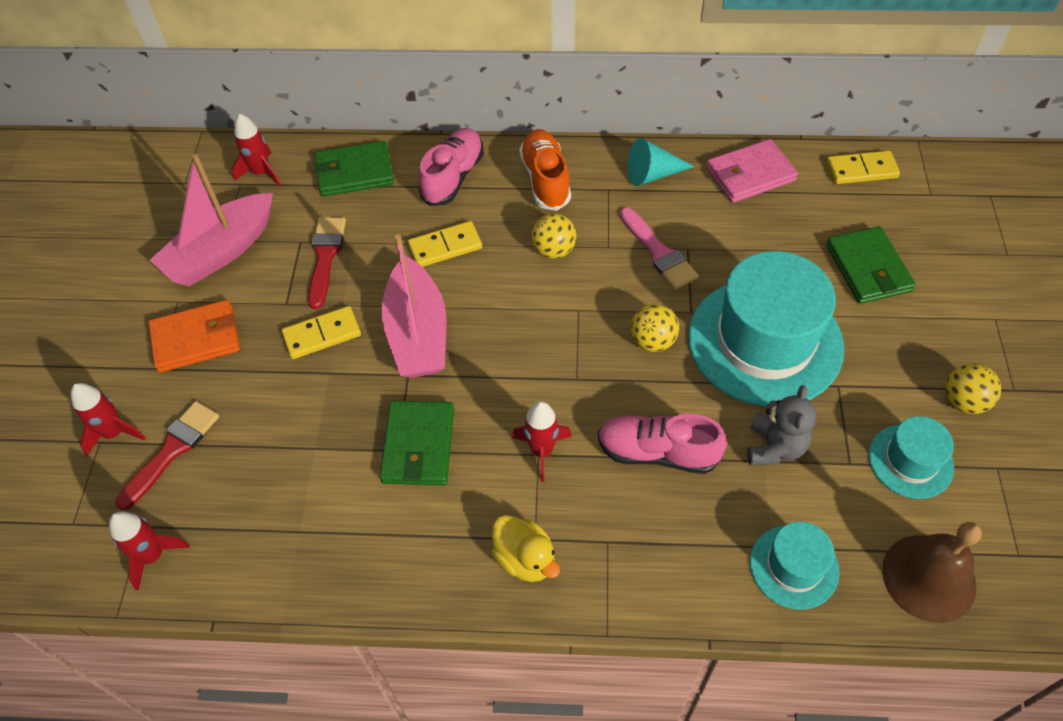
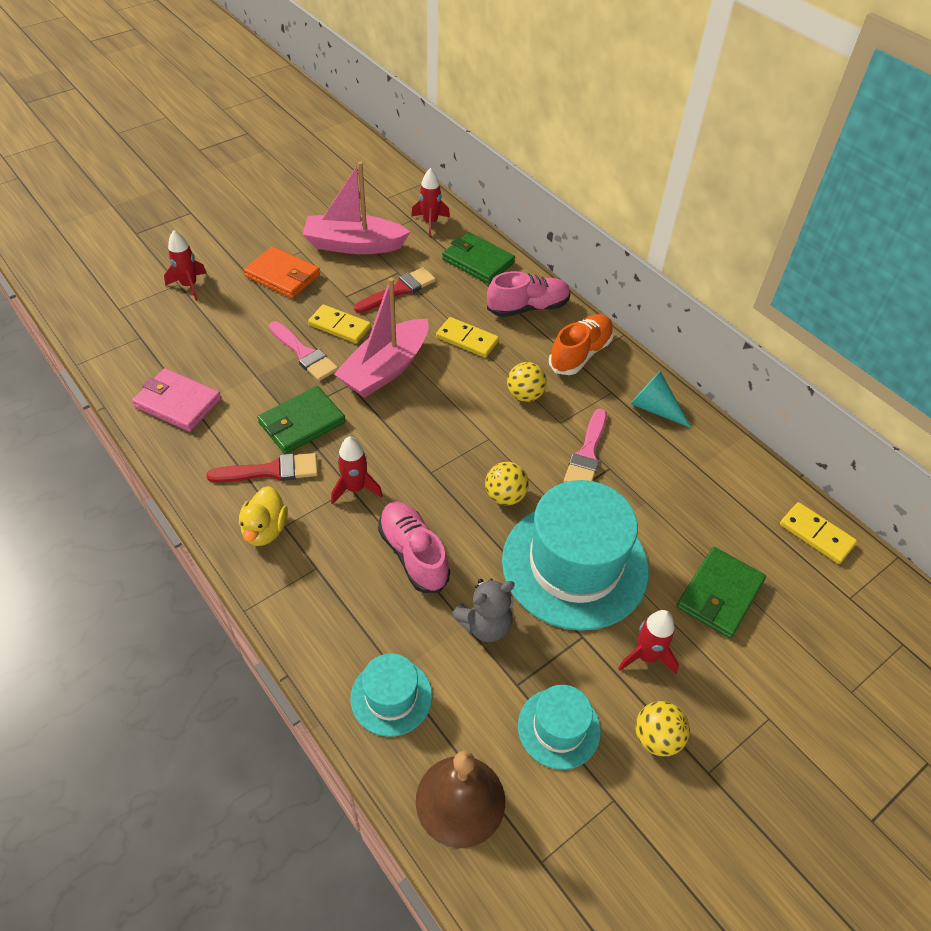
camera: 45 degrees right, 5 degrees down
(153, 556) = (125, 354): red rocket -> red rocket (646, 656)
(172, 450) = (199, 316): red brush -> red brush (271, 471)
(328, 387) = (304, 354): none -> pink brush
(750, 174) = (724, 465): pink wallet -> pink wallet (178, 403)

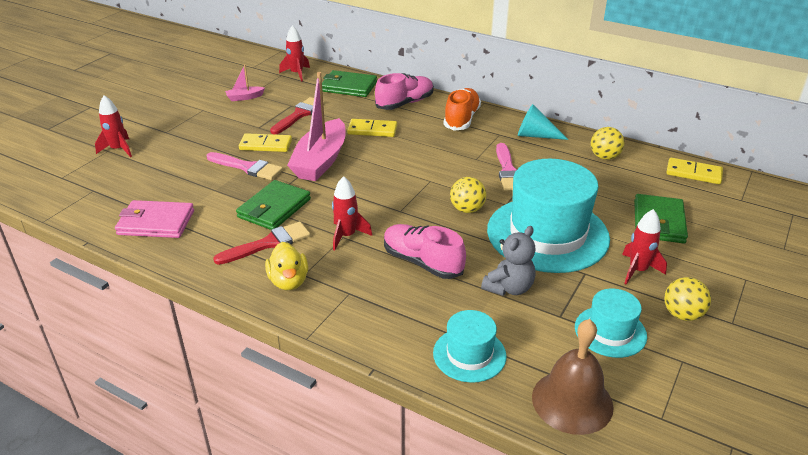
camera: 20 degrees left, 15 degrees down
(283, 276) = (197, 127): orange wallet -> none
(354, 245) = (244, 97): pink boat -> pink boat, size x0.44
(525, 395) = (438, 150): yellow ball -> yellow ball (604, 157)

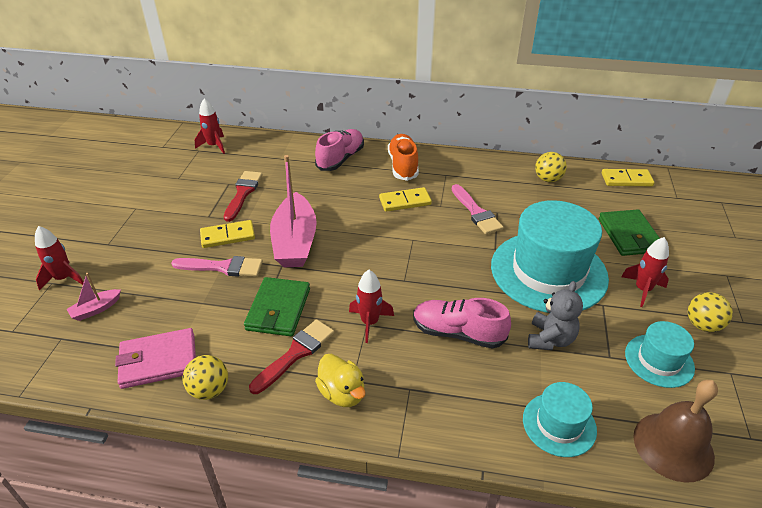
camera: 20 degrees left, 5 degrees up
(244, 97) = (174, 184): pink boat -> pink boat (96, 309)
(348, 87) = (275, 151): green wallet -> none
(372, 130) = (326, 195): yellow domino -> yellow domino (405, 201)
(467, 209) = (464, 263): yellow ball -> yellow ball (209, 390)
(535, 135) = (478, 169): turquoise cone -> none

